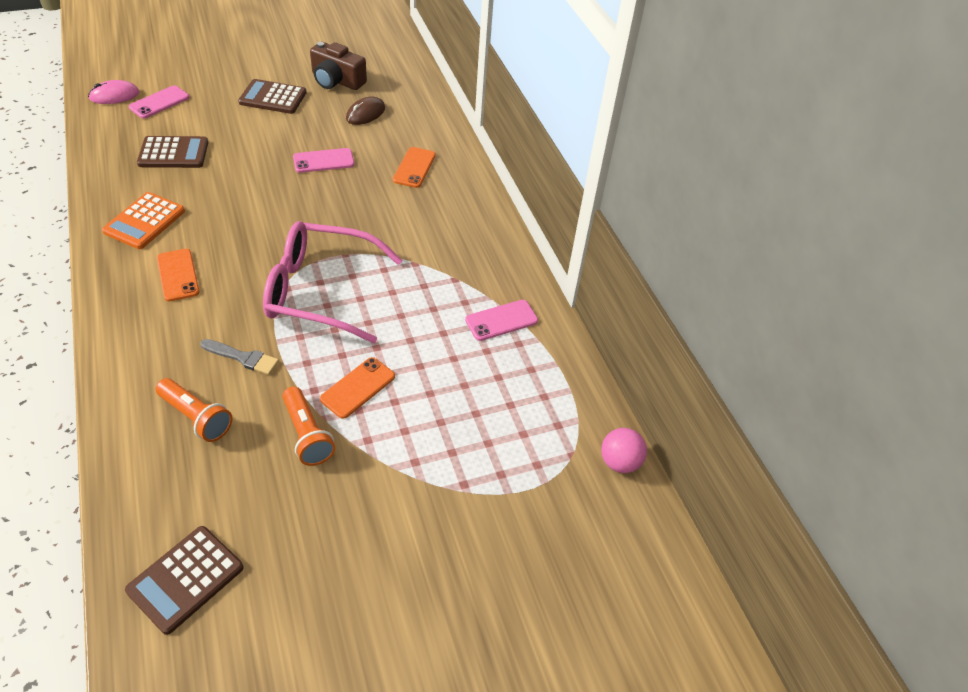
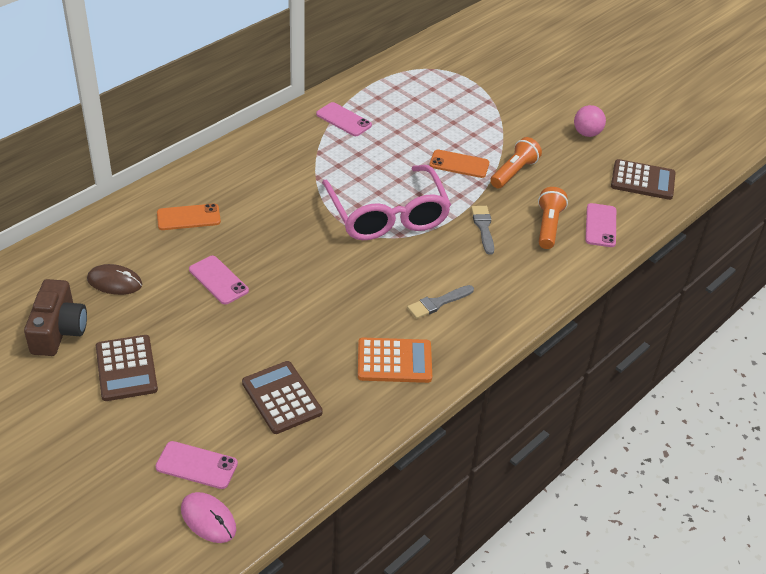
camera: 115 degrees left, 5 degrees down
(154, 471) = (600, 225): none -> pink phone
(178, 275) = (438, 303): orange phone -> grey brush
(619, 462) = (420, 51): pink ball -> pink ball (587, 133)

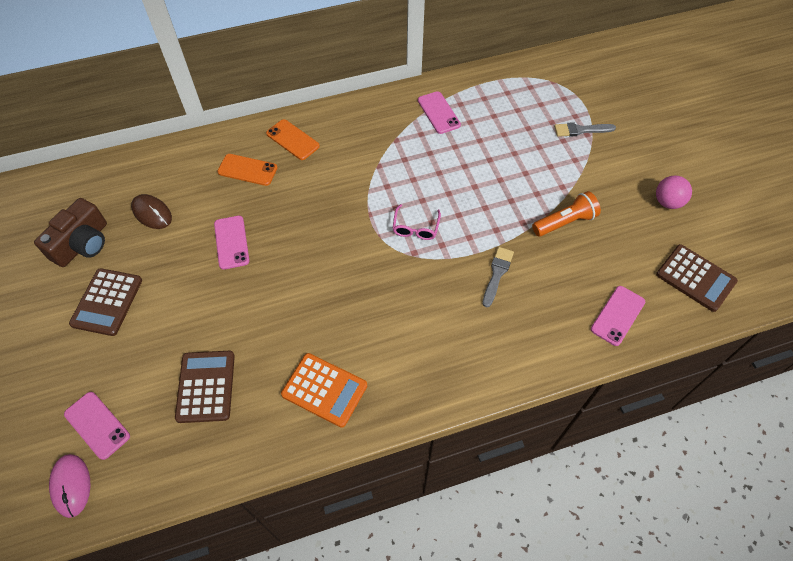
camera: 30 degrees right, 15 degrees up
(387, 215) = (415, 228): pink glasses -> pink glasses, size x0.41
(438, 303) = (402, 342): grey brush -> grey brush (580, 130)
(459, 164) = (516, 195): orange phone -> orange phone (293, 140)
(548, 226) = (562, 296): orange flashlight -> none

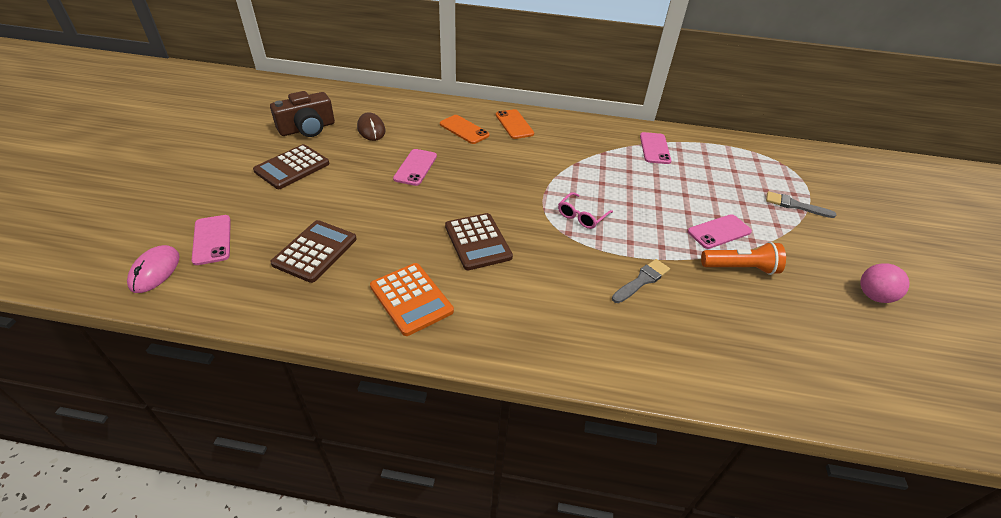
camera: 25 degrees right, 15 degrees down
(617, 315) = (763, 372): pink phone -> pink phone (719, 232)
(695, 278) = (883, 378): brown calculator -> brown calculator (478, 242)

